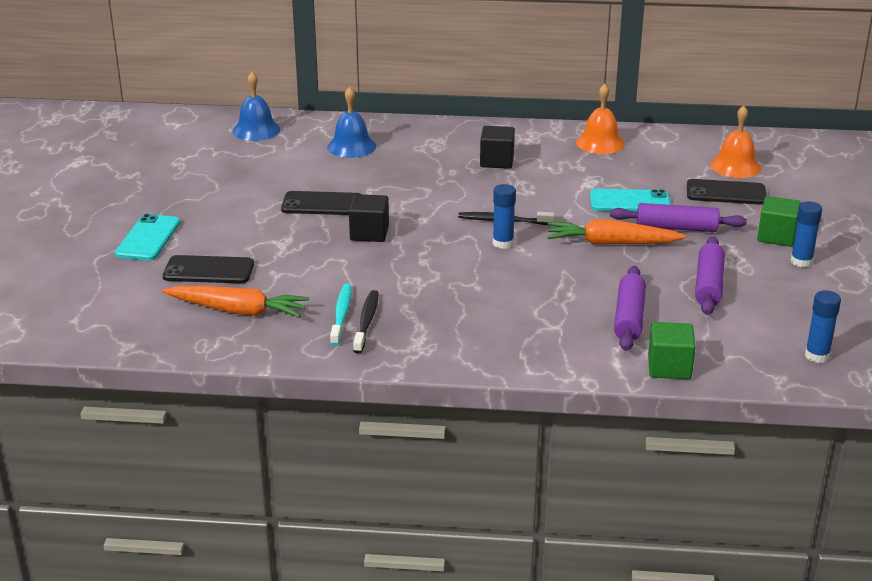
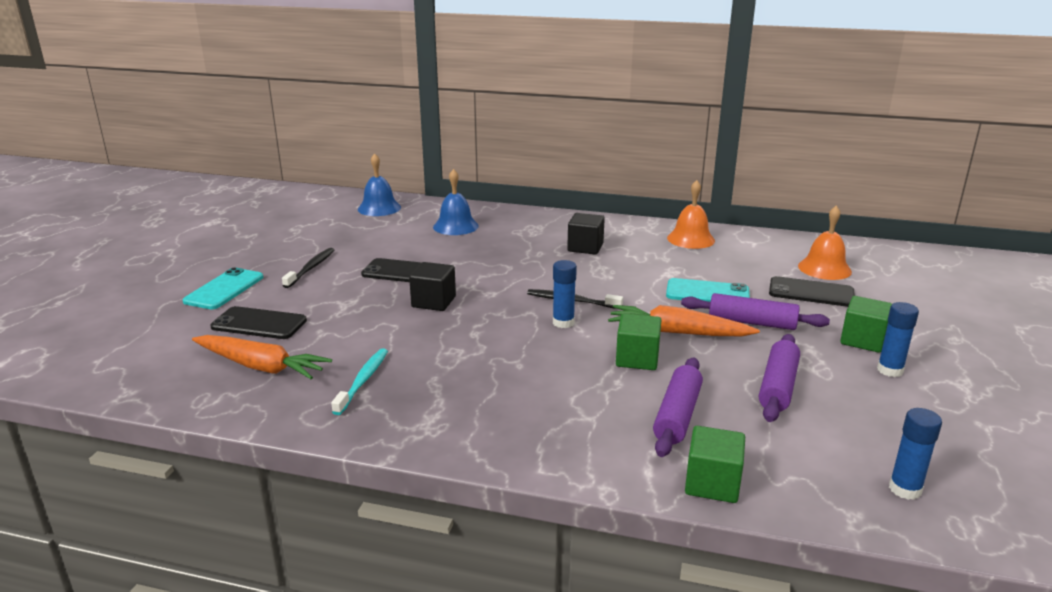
camera: 10 degrees right, 5 degrees down
(366, 322) = (385, 391): black toothbrush -> black toothbrush (311, 268)
(581, 271) = (637, 359): none -> green cube

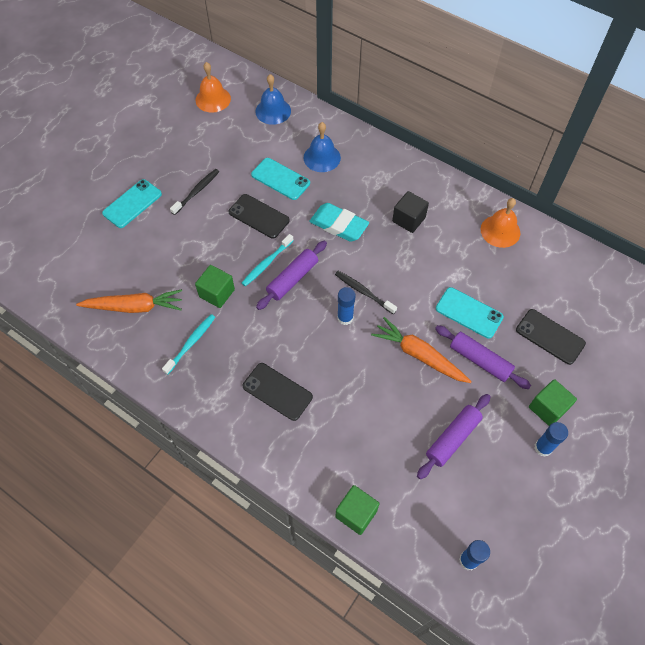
camera: 20 degrees right, 35 degrees up
(259, 324) = (145, 256): black phone -> black phone (277, 391)
(260, 366) = (134, 307): orange carrot -> orange carrot turned 45 degrees counterclockwise
(415, 245) = (280, 179): none -> turquoise phone
(433, 302) = (266, 263): black cube -> turquoise toothbrush
(506, 263) = (338, 225): none -> turquoise eraser
(637, 359) = (375, 377): green cube -> green cube (217, 293)
(677, 415) = (369, 445): purple rolling pin -> purple rolling pin (292, 279)
(824, 268) = (583, 307): orange bell -> orange bell (213, 99)

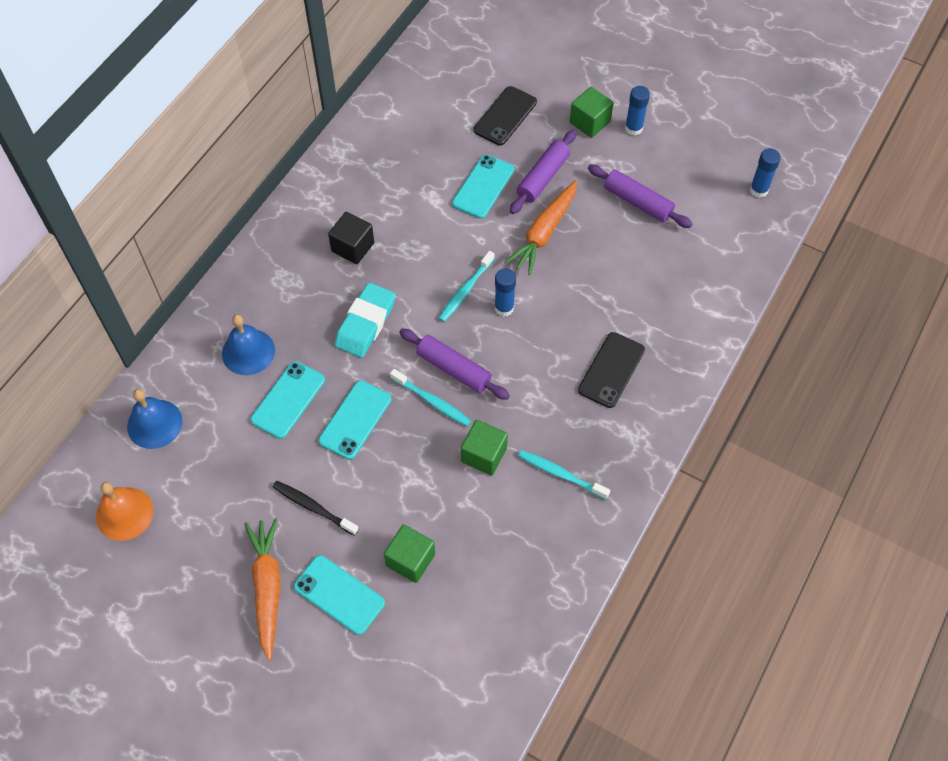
camera: 95 degrees left, 0 degrees up
(134, 307) = (516, 554): orange carrot -> orange carrot (267, 588)
(259, 216) = (355, 420): black phone -> turquoise phone
(356, 513) = (735, 284): green cube -> green cube (410, 560)
(363, 292) = (465, 290): black toothbrush -> turquoise toothbrush
(500, 231) = (365, 155): orange bell -> none

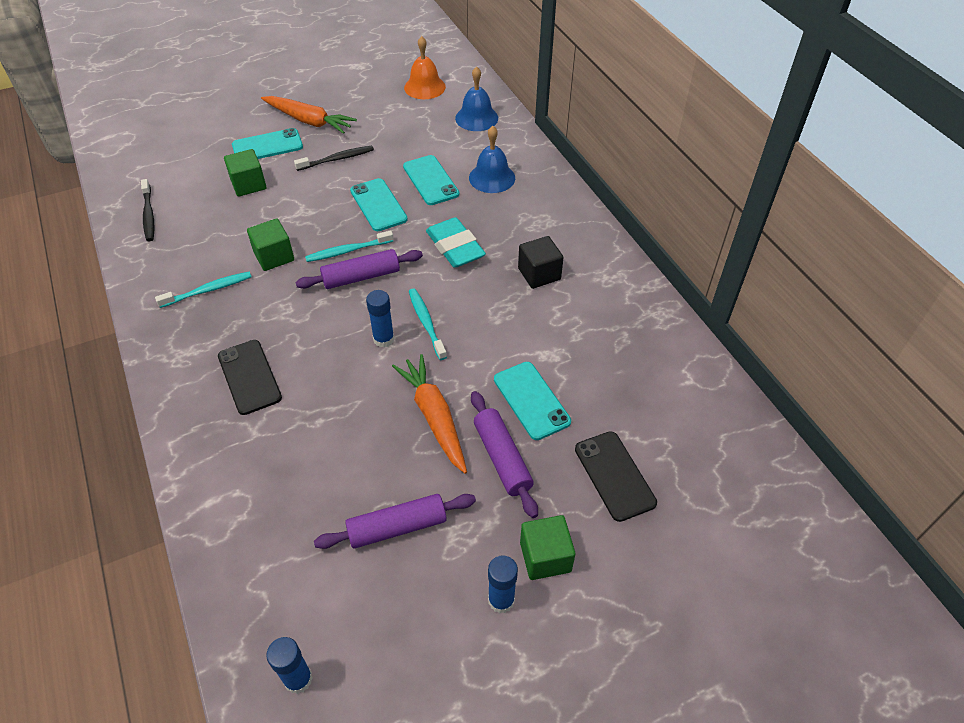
camera: 125 degrees right, 10 degrees down
(520, 616) = (149, 215): none -> black toothbrush

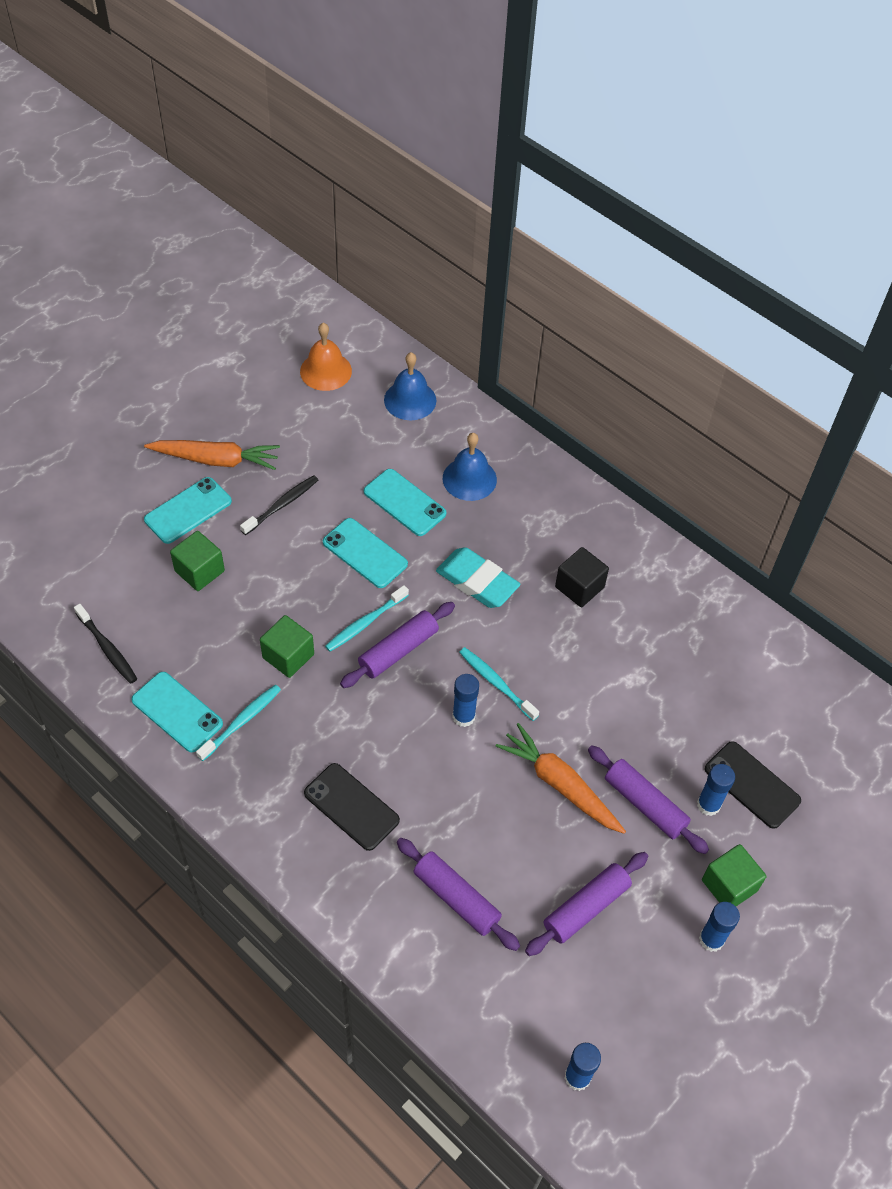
camera: 25 degrees left, 5 degrees up
(288, 477) = (456, 898): none -> purple rolling pin
(531, 400) = (642, 734): turquoise phone -> turquoise phone (177, 712)
(562, 479) = (708, 805): none -> blue glue stick

